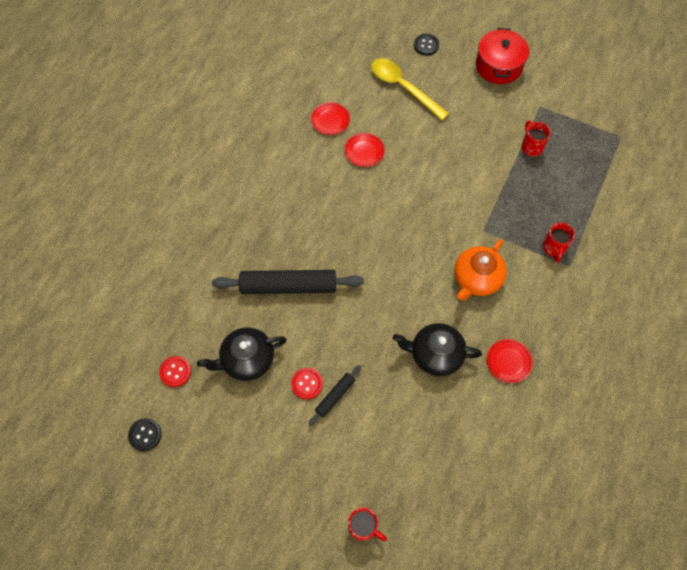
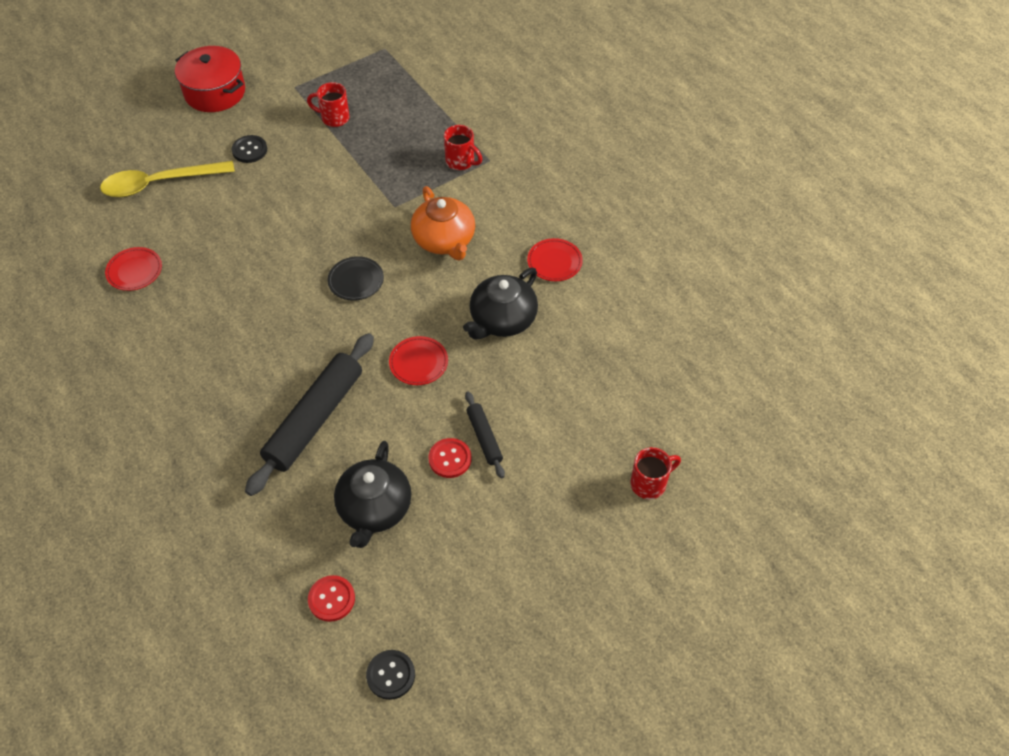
camera: 60 degrees left, 10 degrees down
(364, 151) = (206, 260): red plate -> red plate (418, 363)
(406, 245) = (356, 281): none -> black plate
(426, 45) = (126, 136): black button -> black button (249, 150)

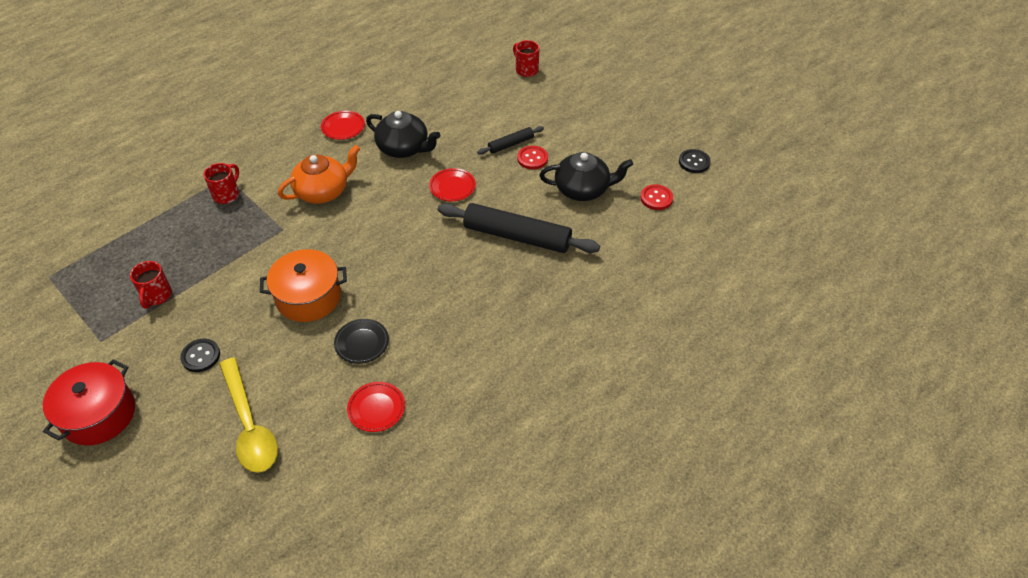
camera: 100 degrees left, 5 degrees down
(291, 225) = (308, 297): none -> orange pot
(356, 281) = (373, 239): black plate -> black plate (362, 343)

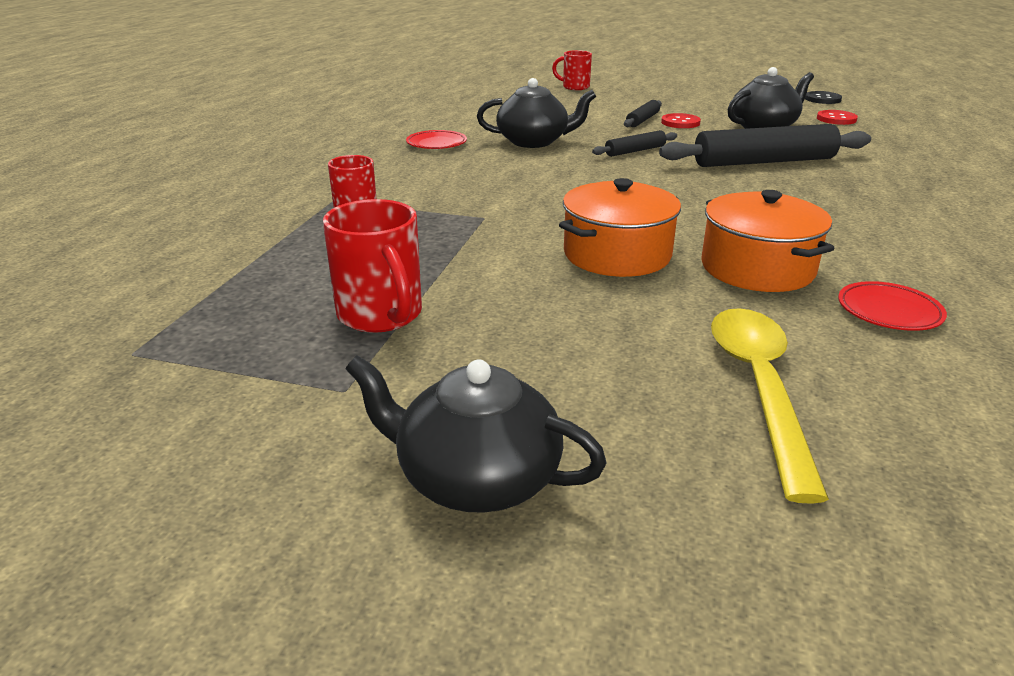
camera: 30 degrees left, 20 degrees down
(99, 414) = (476, 478): red pot -> black teapot
(157, 296) = (381, 315): red mug -> red mug, size x1.53
(201, 356) = (555, 348): black button -> none
(249, 425) = (759, 388): yellow spoon -> yellow spoon turned 120 degrees counterclockwise
(323, 191) = (488, 183): orange teapot -> none
(362, 343) = (757, 268): black plate -> orange pot
(452, 187) = (635, 151): red plate -> black rolling pin

